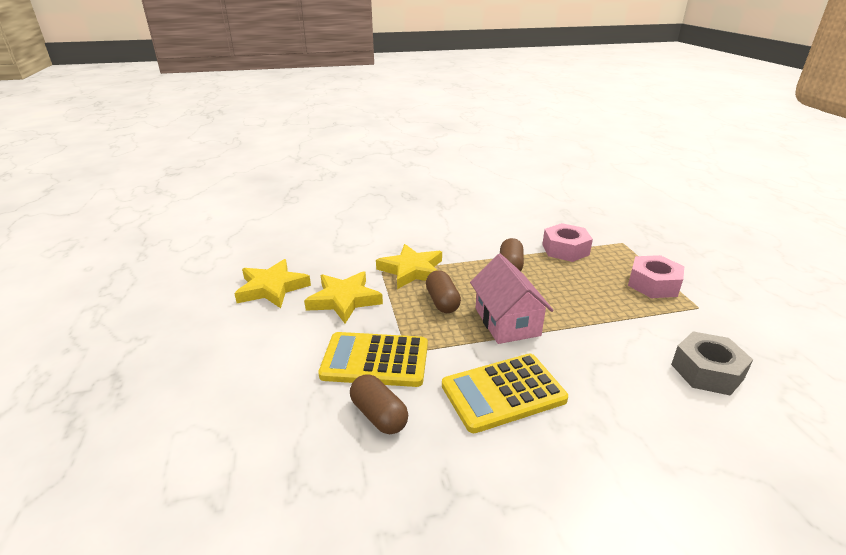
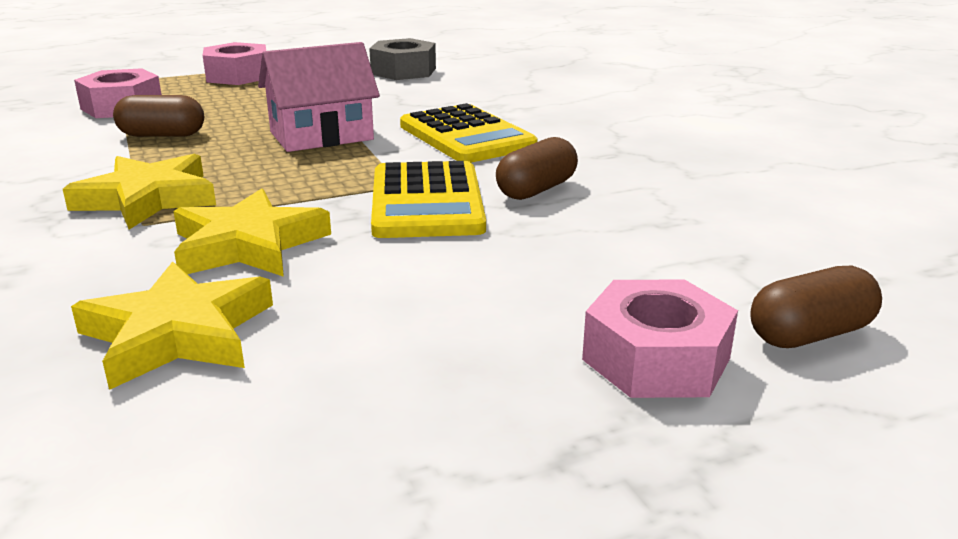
camera: 100 degrees left, 5 degrees down
(148, 421) = (656, 359): none -> pink nut
(442, 302) = (265, 171): brown capsule -> brown capsule (810, 334)

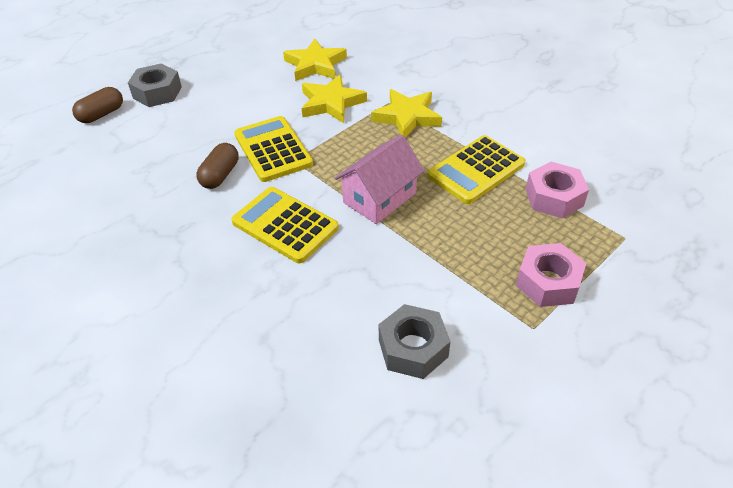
camera: 160 degrees right, 20 degrees up
(162, 135) = (476, 170): brown capsule -> yellow calculator
(656, 359) = (157, 92): pink nut -> grey nut

